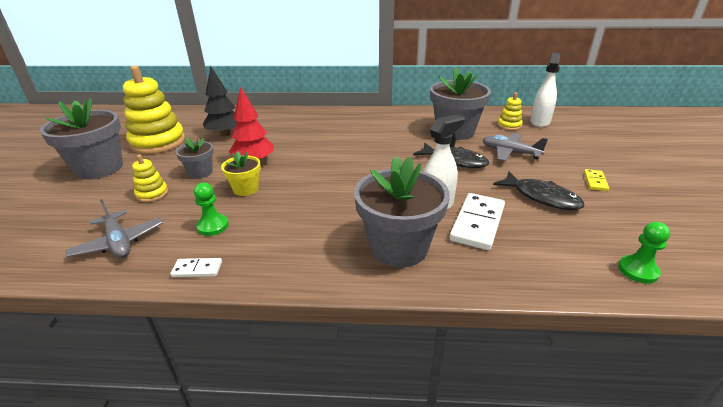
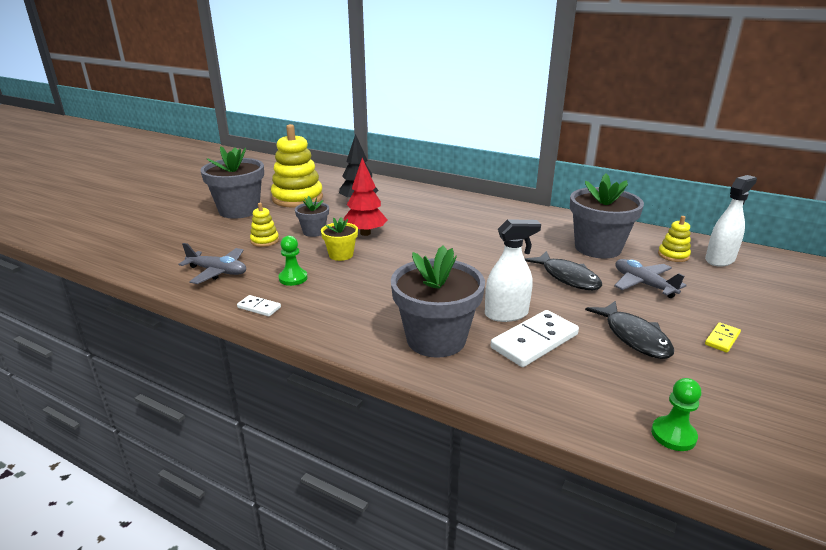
camera: 25 degrees right, 5 degrees down
(119, 242) = (218, 272): grey plane -> grey plane turned 60 degrees counterclockwise

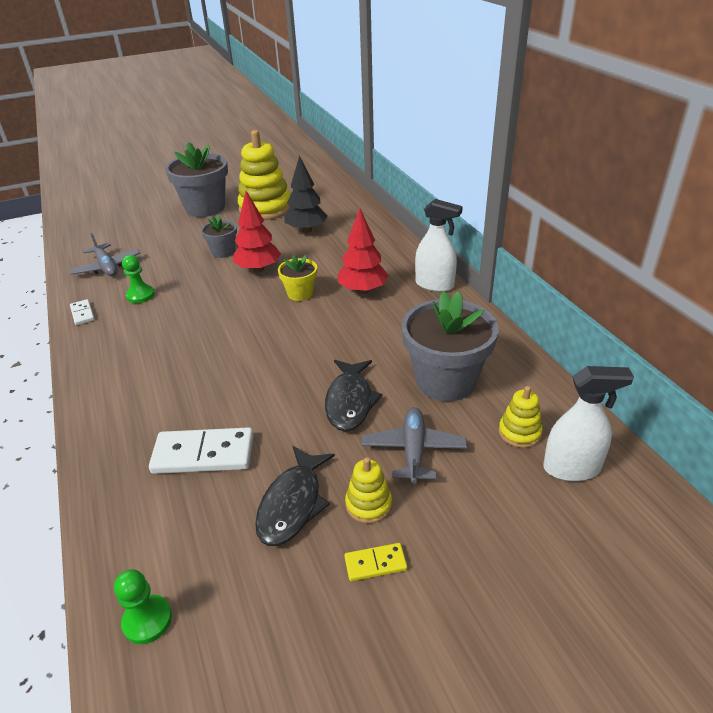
camera: 40 degrees right, 10 degrees up
(265, 241) = (177, 248): yellow stacking toy -> yellow stacking toy (368, 504)
(341, 255) = (206, 285): yellow flower pot -> yellow flower pot (300, 293)
(436, 339) = (140, 407): grey flower pot -> none
(465, 222) = (362, 290): none -> red tree
(506, 314) = (229, 413): white spray bottle -> white spray bottle (434, 285)

